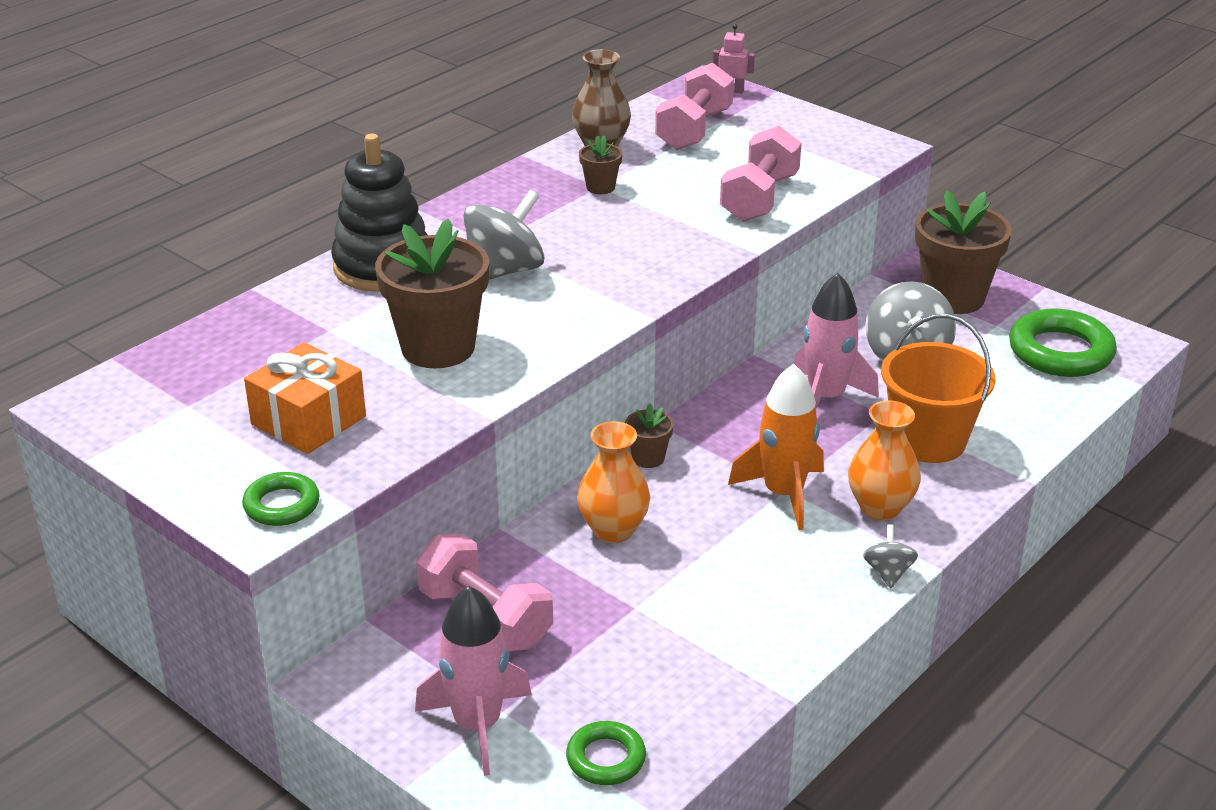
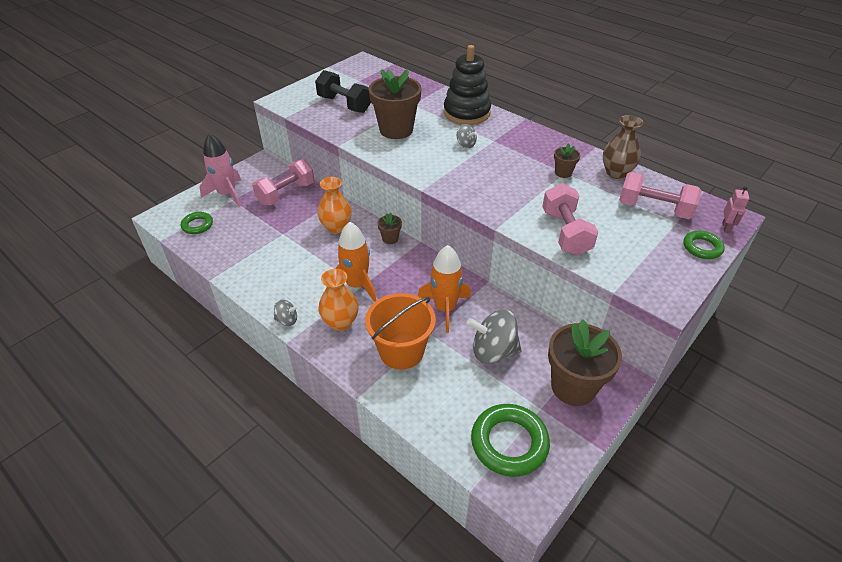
camera: 90 degrees right, 10 degrees up
(282, 505) = (290, 103): green ring -> green ring (702, 247)
(308, 420) = (344, 104): orange gift -> black dumbbell
(504, 271) = (465, 144): grey spinning top -> grey spinning top, size x0.51
(759, 198) = (565, 233): pink dumbbell -> pink dumbbell turned 60 degrees clockwise
(826, 398) = (445, 308): pink rocket -> orange rocket

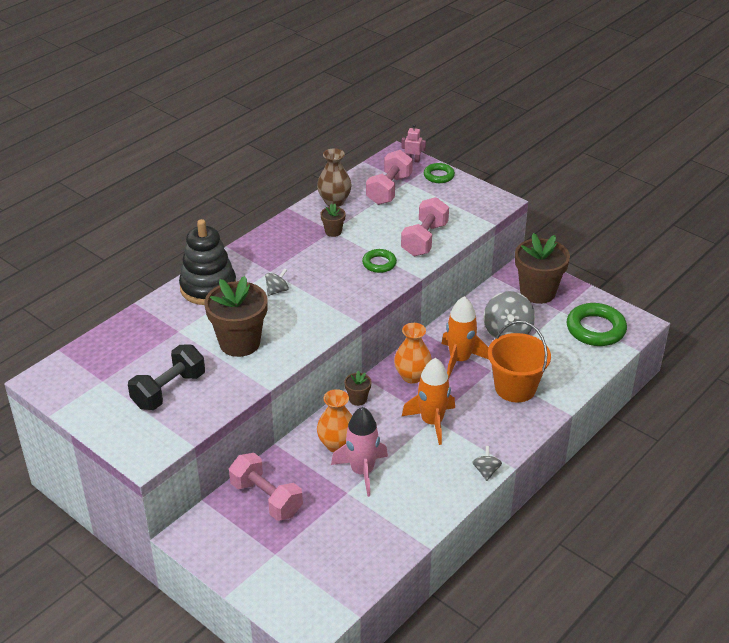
camera: 90 degrees left, 5 degrees down
(197, 225) = (329, 581): green ring -> green ring (379, 263)
(227, 194) = (262, 562): pink rocket -> pink rocket (362, 471)
(340, 322) = (485, 431): orange vase -> orange vase (412, 376)
(565, 233) = (424, 239): pink dumbbell -> pink dumbbell turned 60 degrees counterclockwise

